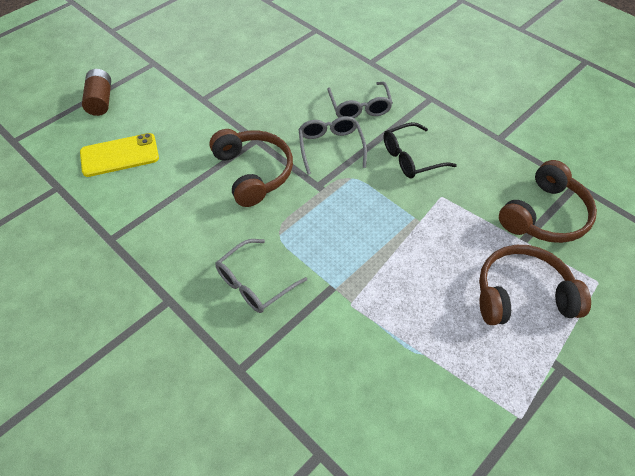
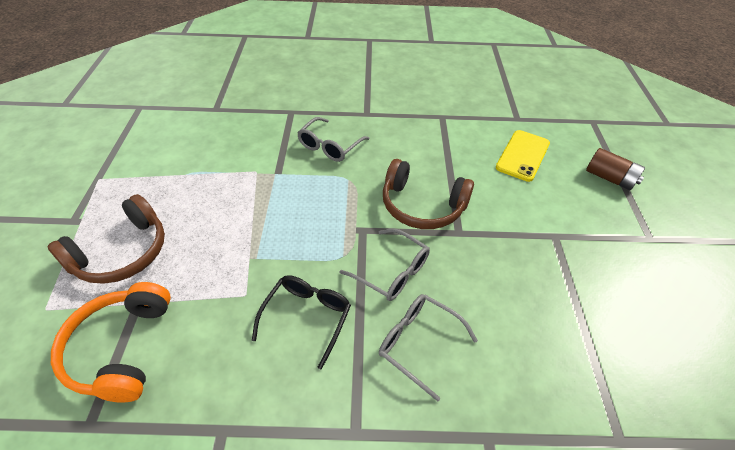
camera: 135 degrees right, 5 degrees down
(254, 283) = (329, 146): grey glasses -> grey glasses turned 150 degrees counterclockwise
(545, 215) = (121, 348): brown headphones -> orange headphones

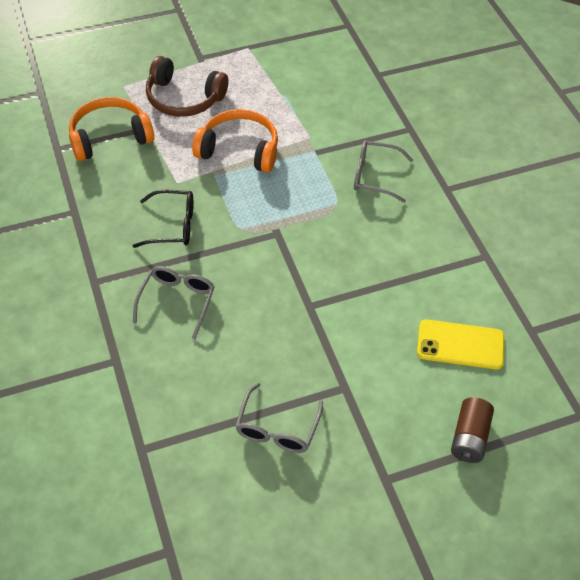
camera: 70 degrees right, 5 degrees up
(235, 227) = (239, 150): none -> orange headphones
(392, 272) = (239, 267): grey glasses -> grey glasses (277, 428)
(422, 206) = (330, 270): brown headphones -> none

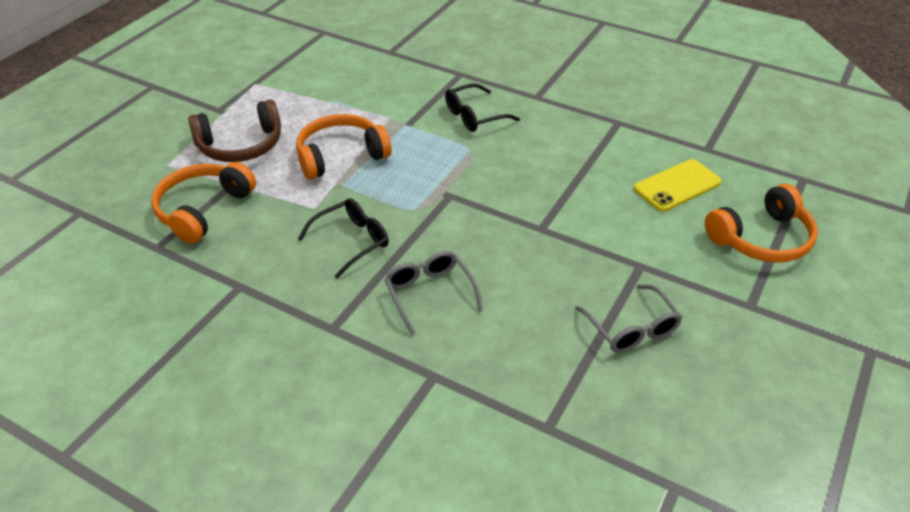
camera: 40 degrees left, 10 degrees down
(374, 176) = (474, 116): grey glasses -> black glasses
(469, 437) = (761, 239): brown battery -> orange headphones

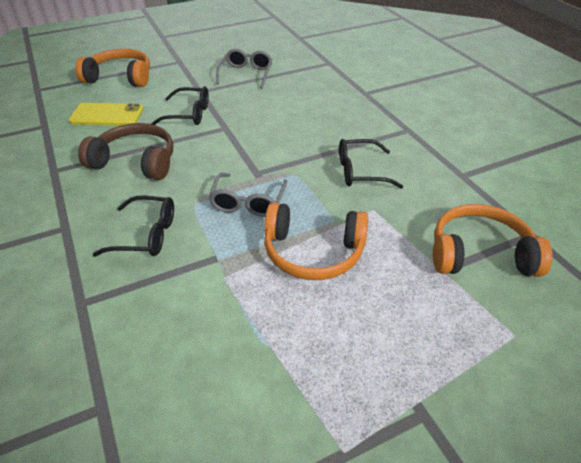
camera: 145 degrees left, 0 degrees up
(203, 209) = (480, 254): orange headphones -> orange headphones turned 150 degrees counterclockwise
(241, 145) = (414, 322): brown headphones -> brown headphones (136, 161)
(429, 294) = (334, 123): grey glasses -> grey glasses (248, 202)
(602, 226) = (189, 114): none -> black glasses

